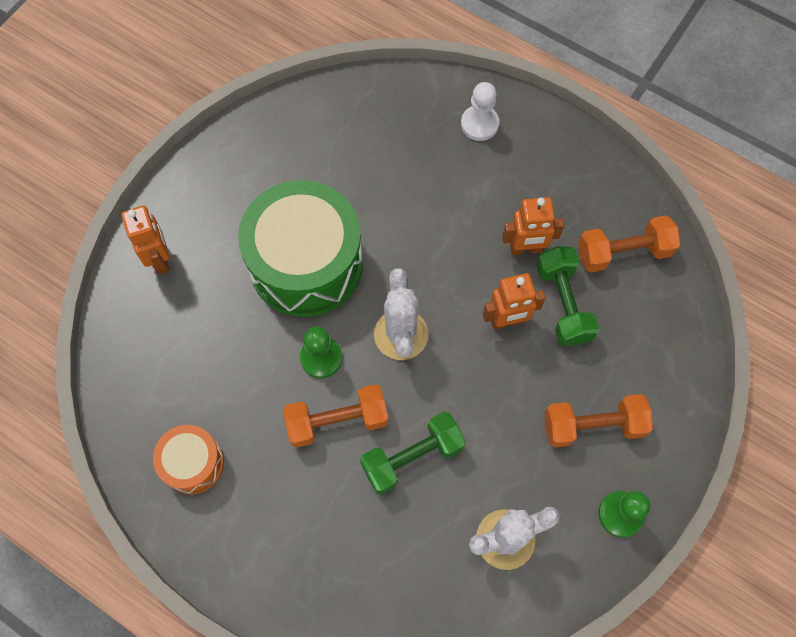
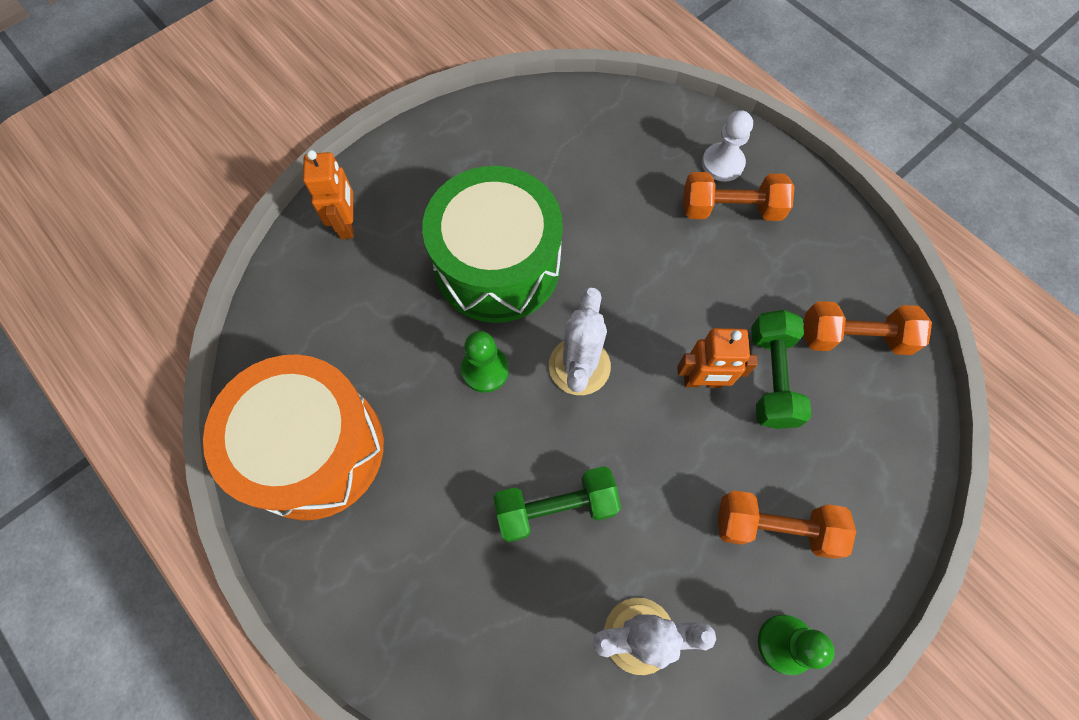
camera: 15 degrees right, 0 degrees up
(193, 463) = (314, 449): orange drum -> orange drum, size x2.00
(337, 421) = (483, 444): orange dumbbell -> orange dumbbell (730, 209)
(526, 249) = (742, 307): orange robot -> none

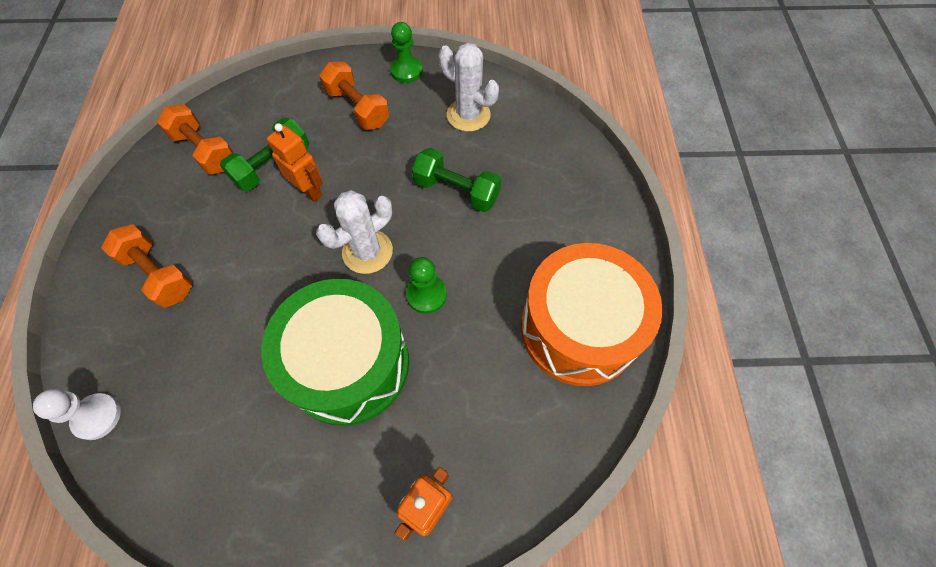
camera: 140 degrees left, 5 degrees down
(722, 163) = (116, 311): white pawn -> white pawn (97, 417)

